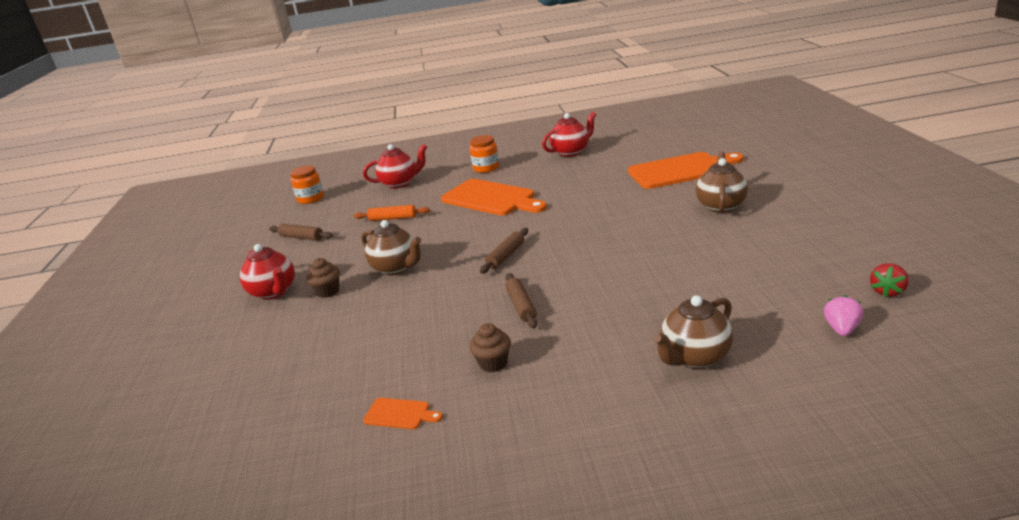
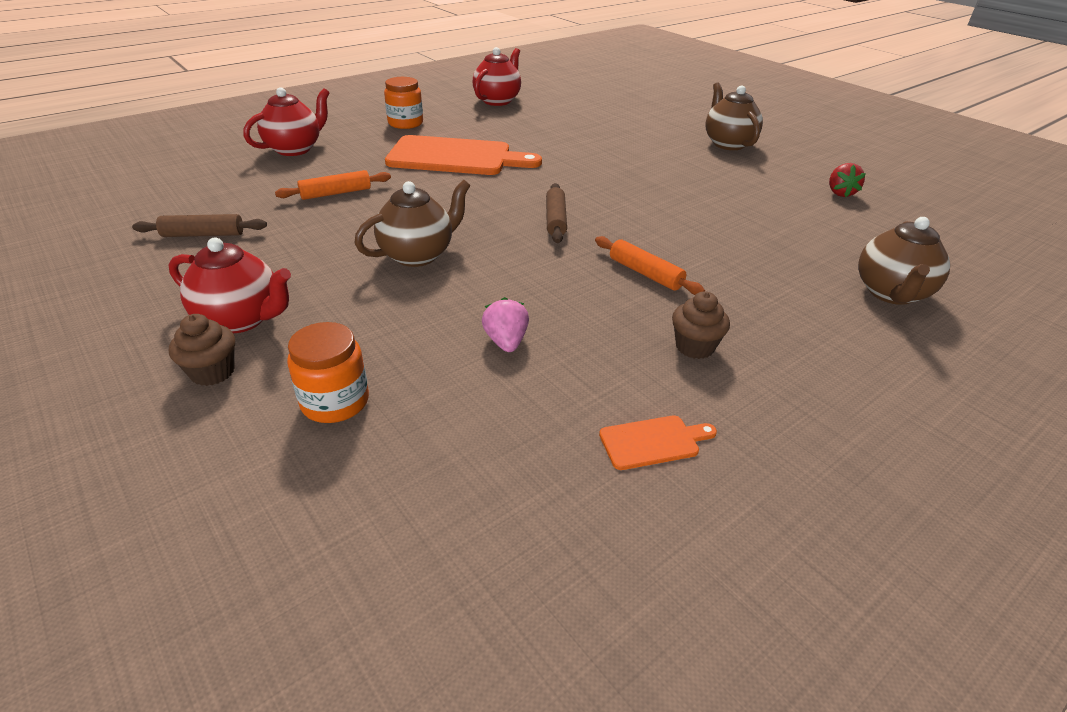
camera: 35 degrees left, 10 degrees up
(310, 199) = (157, 180): orange jar -> orange jar (335, 402)
(328, 291) = (341, 302): brown cupcake -> brown cupcake (212, 372)
(396, 268) = (418, 255): brown teapot -> brown teapot turned 45 degrees counterclockwise
(521, 306) = (645, 273): brown rolling pin -> orange rolling pin
(681, 170) = (645, 113): orange cutting board -> none
(841, 329) = (972, 242): pink strawberry -> pink strawberry (506, 342)
(887, 291) = (962, 204): red strawberry -> red strawberry (840, 193)

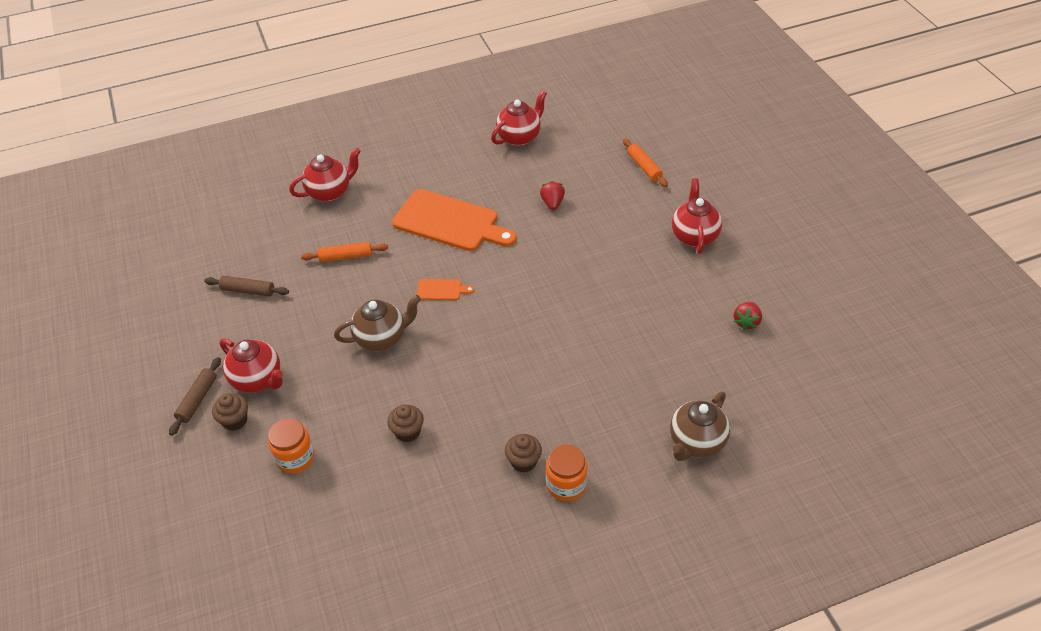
camera: 20 degrees right, 10 degrees up
(405, 123) = (427, 165): orange jar -> orange jar (566, 485)
(506, 342) = (407, 432): pink strawberry -> brown cupcake
(555, 220) = (494, 316): brown rolling pin -> brown rolling pin (198, 399)
(563, 136) = (552, 203): none -> red strawberry
(645, 273) = (529, 387): orange rolling pin -> orange rolling pin (644, 167)
(653, 442) = (457, 526): orange cutting board -> orange cutting board (441, 290)
(728, 143) = (694, 236): brown teapot -> red teapot

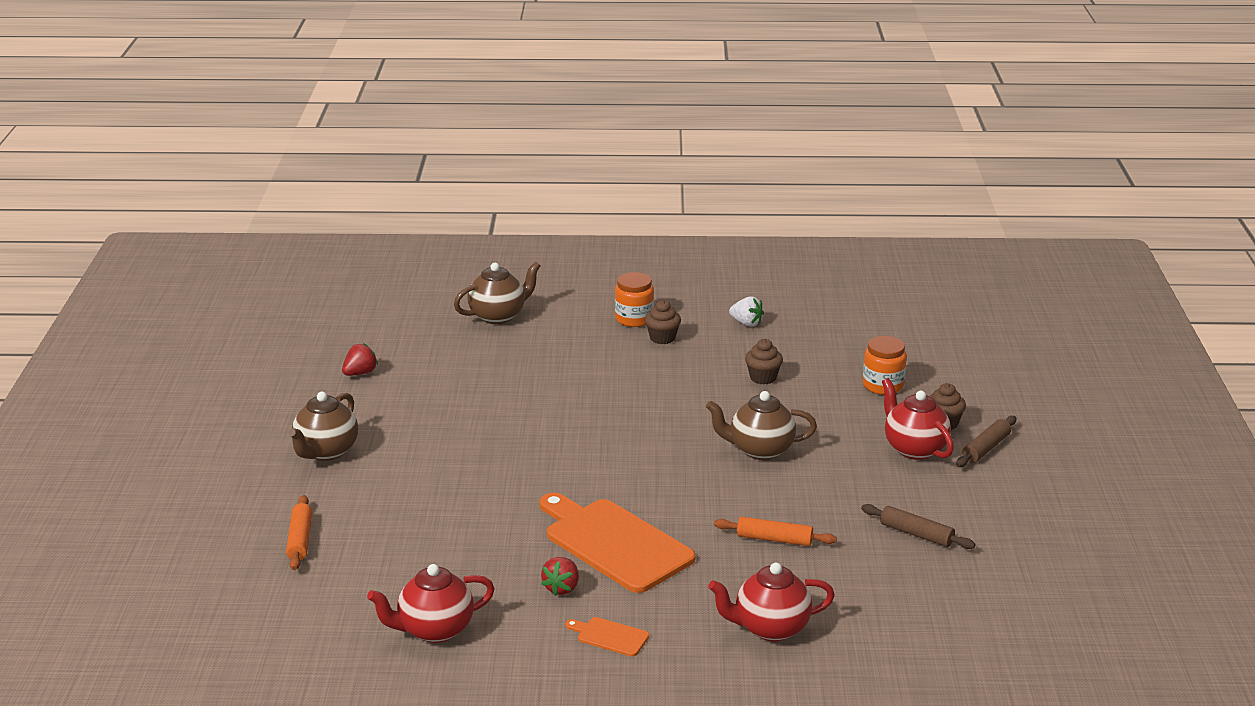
camera: 160 degrees left, 20 degrees down
(441, 290) = (667, 476): orange cutting board -> orange cutting board (610, 636)
(452, 518) = (746, 323): none -> white strawberry
(552, 203) = (462, 529): red strawberry -> red strawberry (562, 588)
(694, 236) = (326, 452): red teapot -> brown teapot

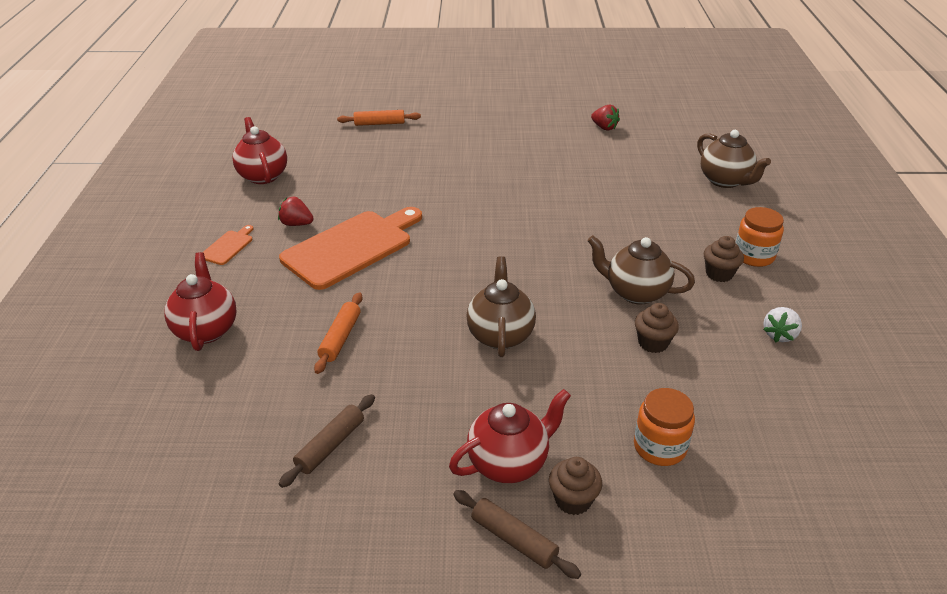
camera: 90 degrees right, 10 degrees up
(326, 452) = (489, 123): brown teapot -> brown teapot (635, 292)

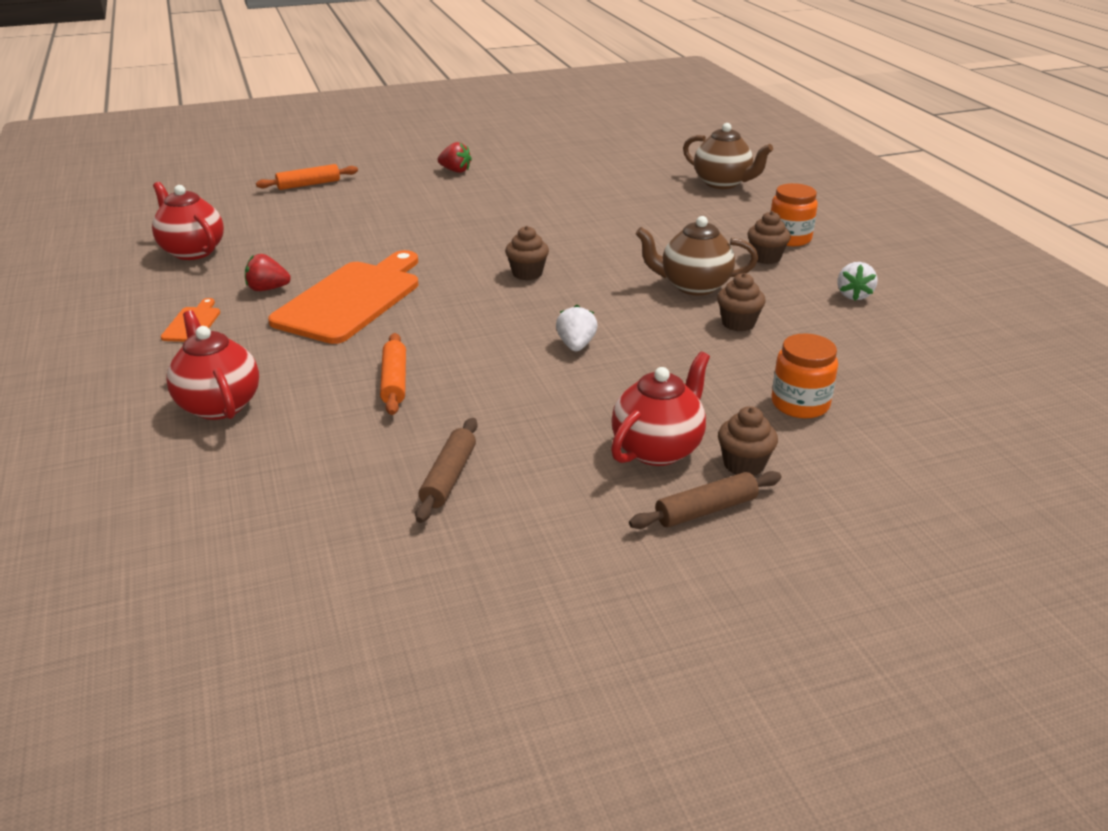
camera: 20 degrees left, 5 degrees down
(500, 335) = (576, 345): brown teapot -> white strawberry
(501, 249) = (527, 273): none -> brown cupcake
(514, 539) = (705, 510): brown rolling pin -> brown rolling pin turned 45 degrees counterclockwise
(604, 127) = (570, 156): red strawberry -> red strawberry (455, 171)

